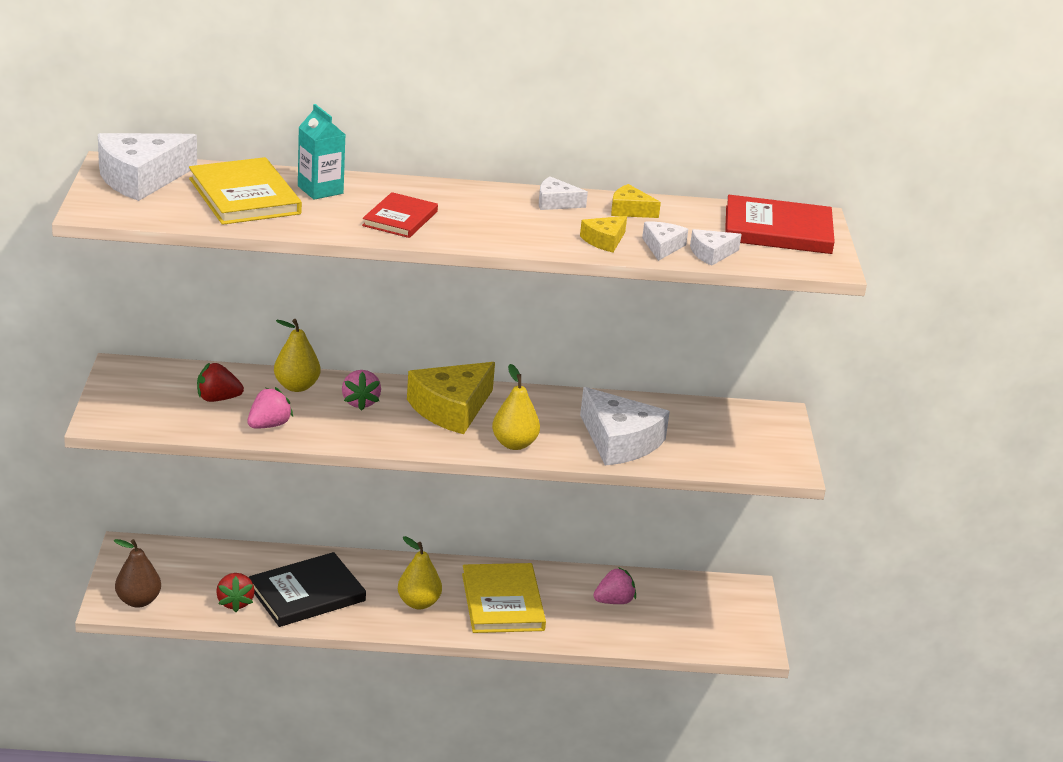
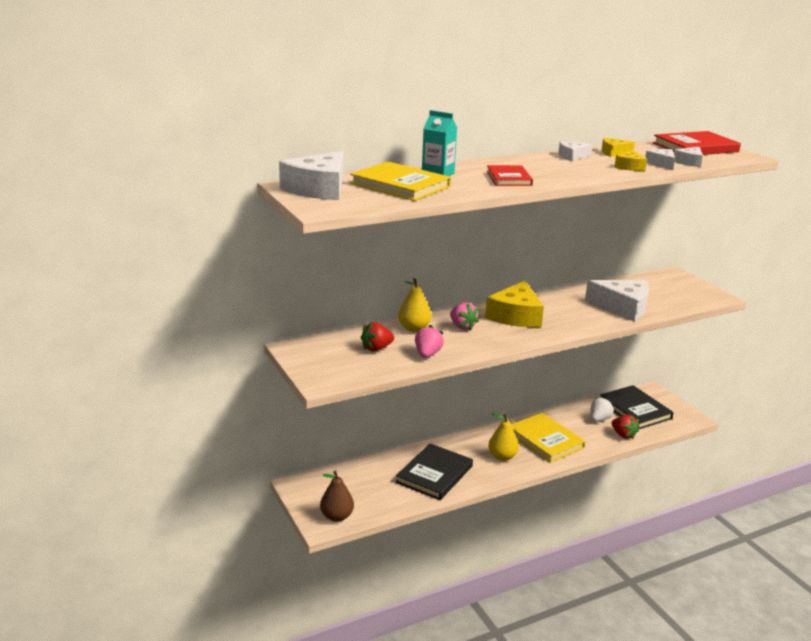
camera: 25 degrees left, 5 degrees down
(235, 602) = (398, 495): red strawberry -> red strawberry (623, 435)
(514, 444) = (574, 324): yellow pear -> none
(614, 601) = (599, 419): pink strawberry -> white strawberry
(685, 606) = (635, 409): none -> black book

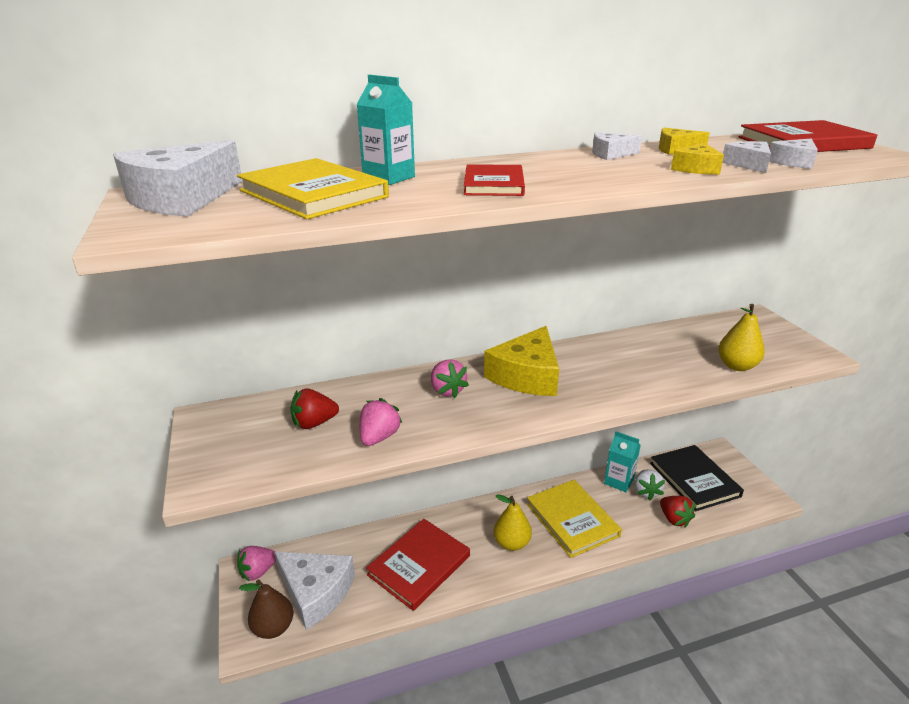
camera: 10 degrees right, 5 degrees up
(307, 486) = (258, 571): none -> pink strawberry
(414, 328) = (381, 391): yellow pear -> yellow pear (736, 366)
(434, 474) = (419, 565): black book -> red book
(576, 414) = (619, 481): none -> turquoise carton
(599, 419) = (646, 492): white strawberry -> white strawberry turned 135 degrees clockwise
(623, 307) = (679, 367): white cheese -> white cheese (316, 592)

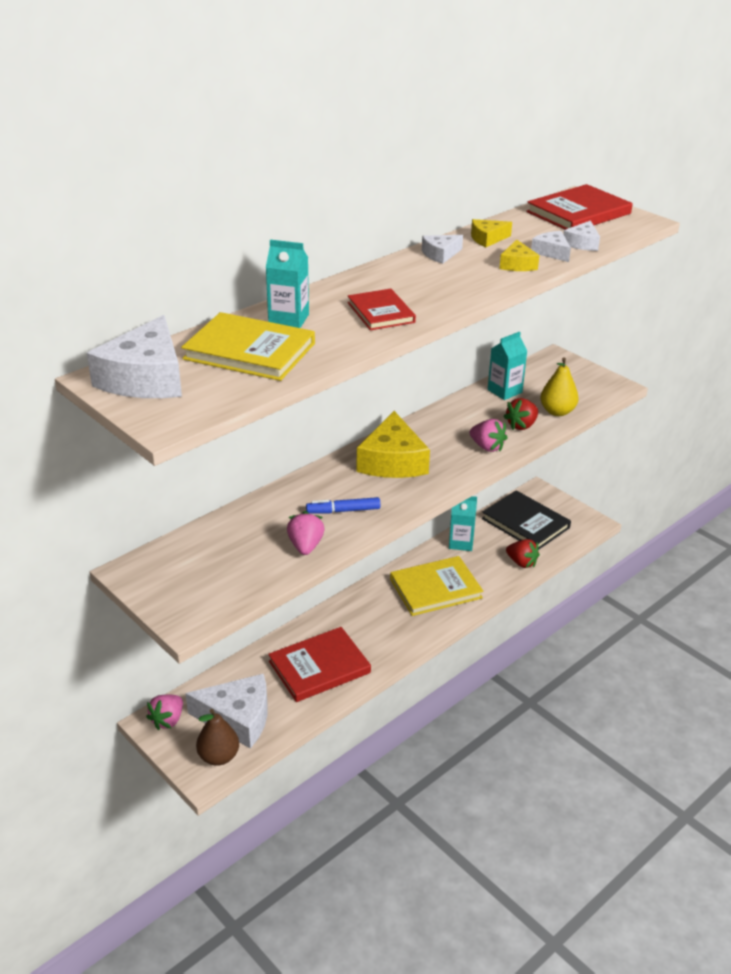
camera: 25 degrees left, 5 degrees up
(314, 423) = (239, 550): red strawberry -> red strawberry (521, 425)
(419, 565) = (319, 667): red book -> red book turned 45 degrees clockwise
(443, 411) = (343, 511): none -> blue marker
(447, 390) = (333, 492): pink strawberry -> pink strawberry (487, 447)
(511, 543) = (392, 624): yellow pear -> none
(572, 520) = (435, 588): yellow book -> yellow book turned 60 degrees counterclockwise
(646, 492) = (489, 545): white strawberry -> none
(685, 336) = (504, 391): none -> turquoise carton

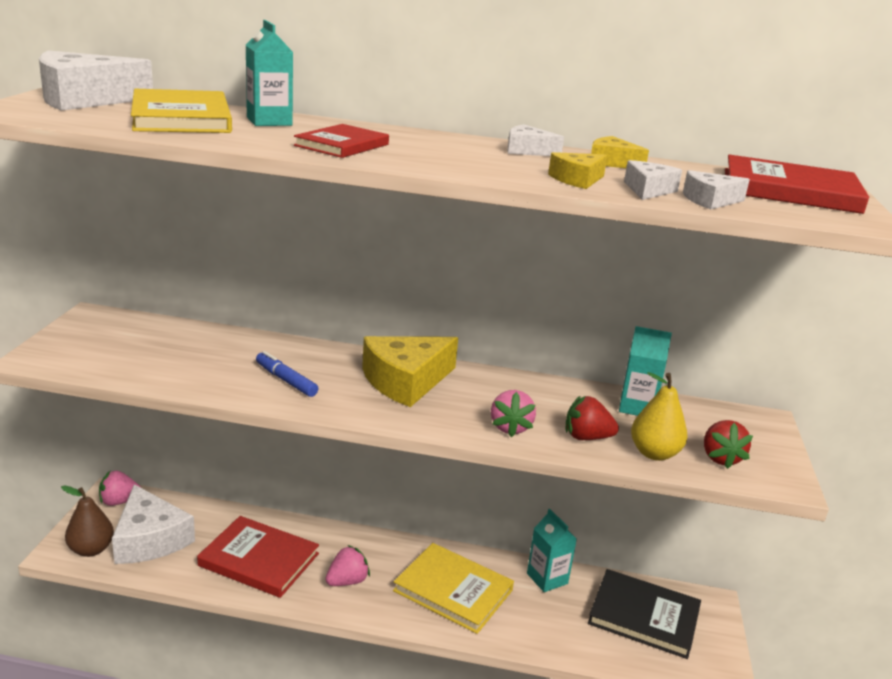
camera: 50 degrees right, 10 degrees down
(305, 546) = (205, 378): pink strawberry -> pink strawberry (347, 581)
(521, 563) = (573, 642): red strawberry -> red strawberry (720, 458)
(525, 523) = (644, 616): black book -> black book turned 75 degrees counterclockwise

